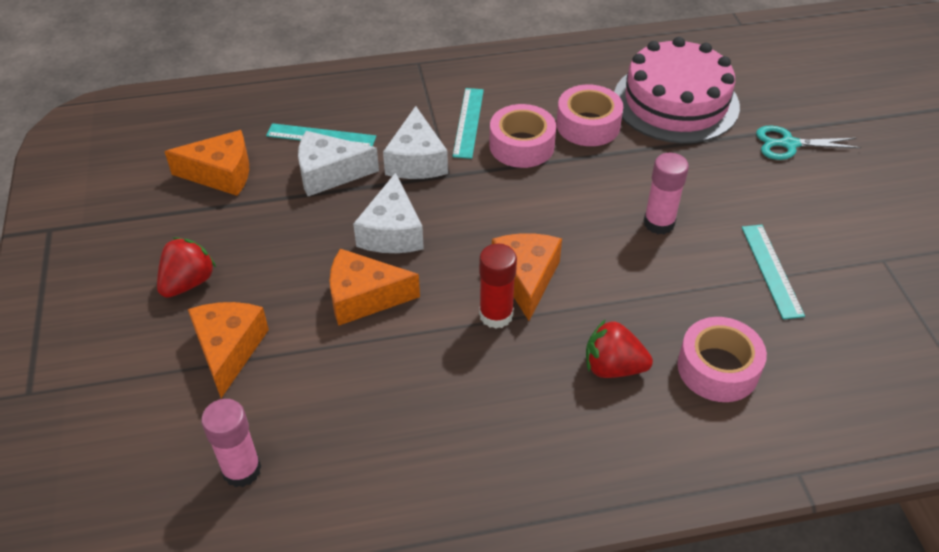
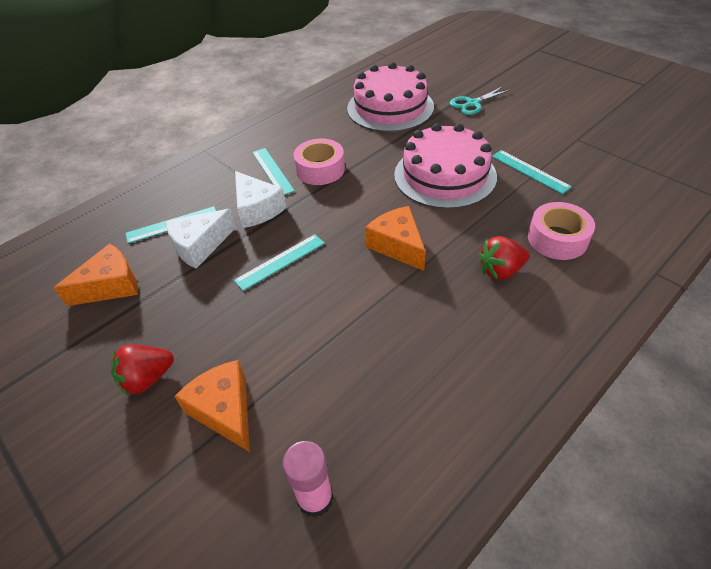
camera: 30 degrees left, 0 degrees up
(188, 283) = (147, 378): red strawberry -> red strawberry turned 120 degrees counterclockwise
(364, 297) = (299, 315): orange cheese -> none
(392, 232) = (280, 261): white cheese -> turquoise ruler
(496, 315) = (400, 278): red glue stick -> none
(588, 125) = (351, 141): pink tape -> none
(659, 223) = (445, 175): pink glue stick -> pink cake

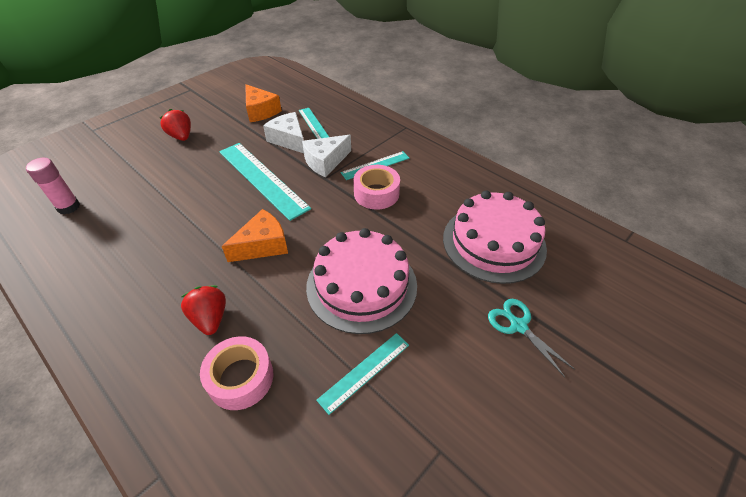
camera: 85 degrees right, 0 degrees up
(225, 410) = (144, 167): orange cheese -> none
(280, 261) = (262, 179): turquoise ruler -> turquoise ruler, size x1.83

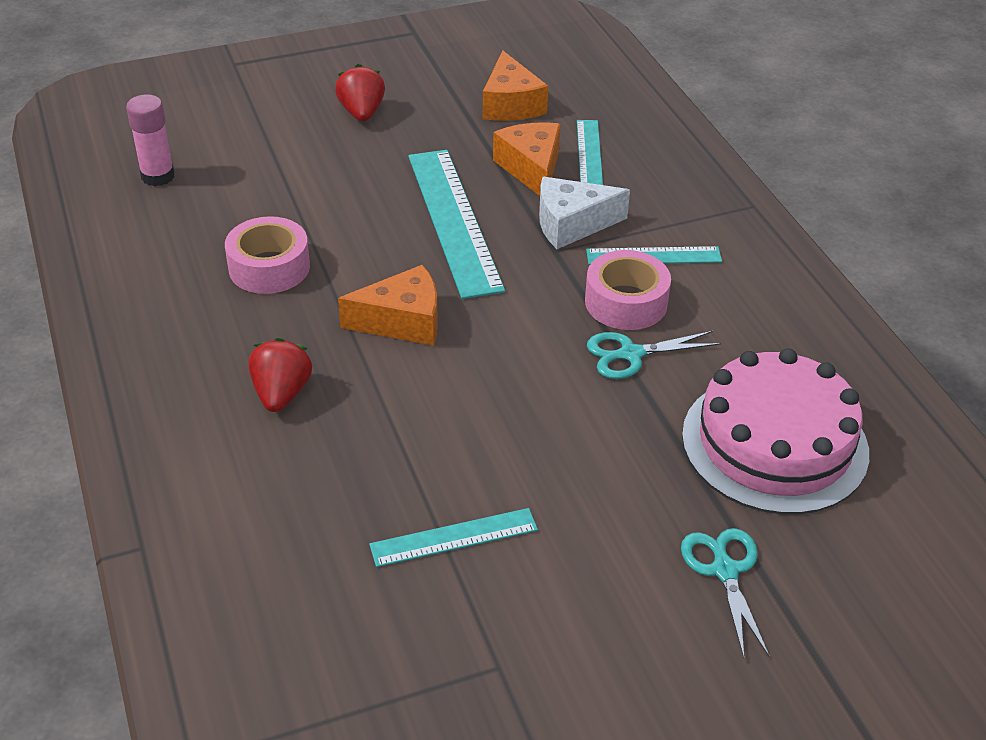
camera: 25 degrees right, 5 degrees down
(240, 378) = (286, 481): pink tape -> pink tape (269, 267)
(289, 140) = (531, 168): white cheese -> orange cheese
(361, 285) = (517, 428): pink cake -> none
(395, 220) = (630, 354): none -> turquoise scissors

